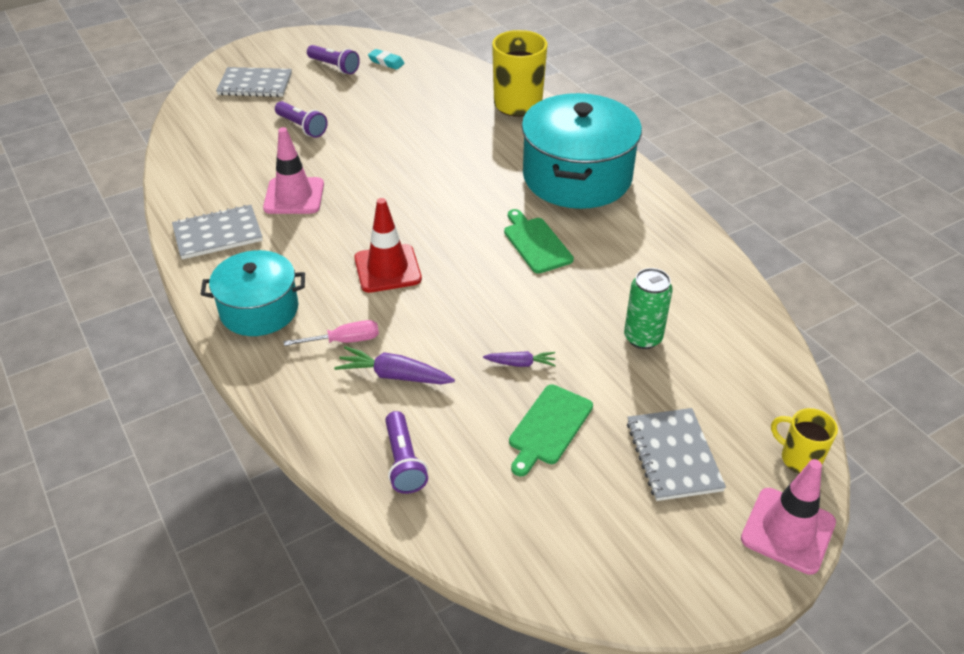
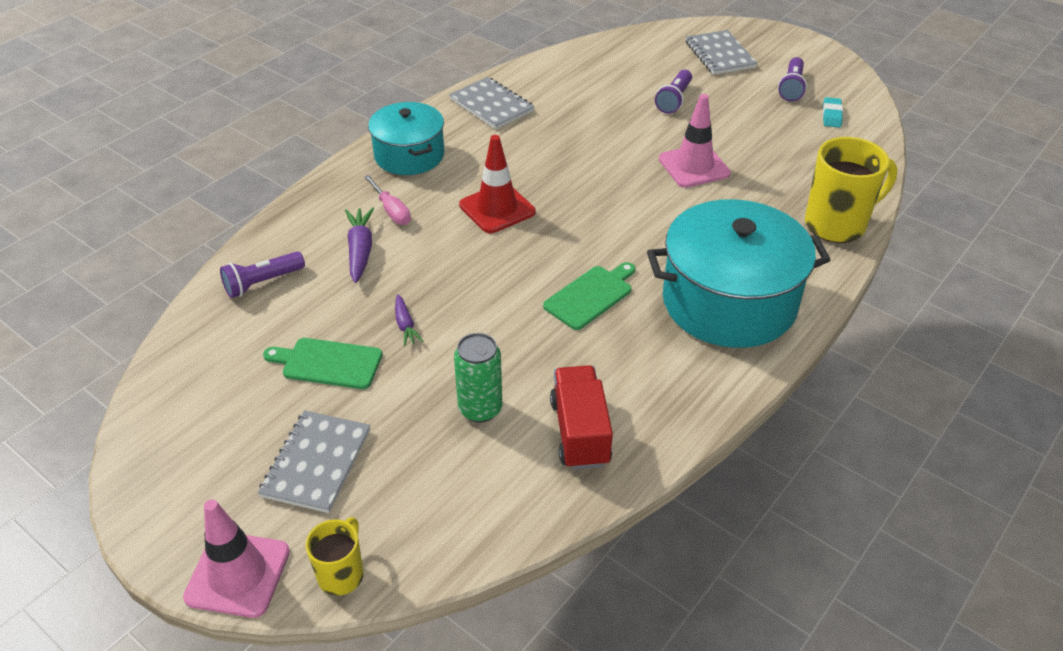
camera: 70 degrees right, 0 degrees up
(294, 196) = (567, 127): pink traffic cone -> pink traffic cone (694, 166)
(673, 456) = (316, 463): grey notebook -> grey notebook turned 45 degrees counterclockwise
(686, 288) = (580, 432): none -> red truck

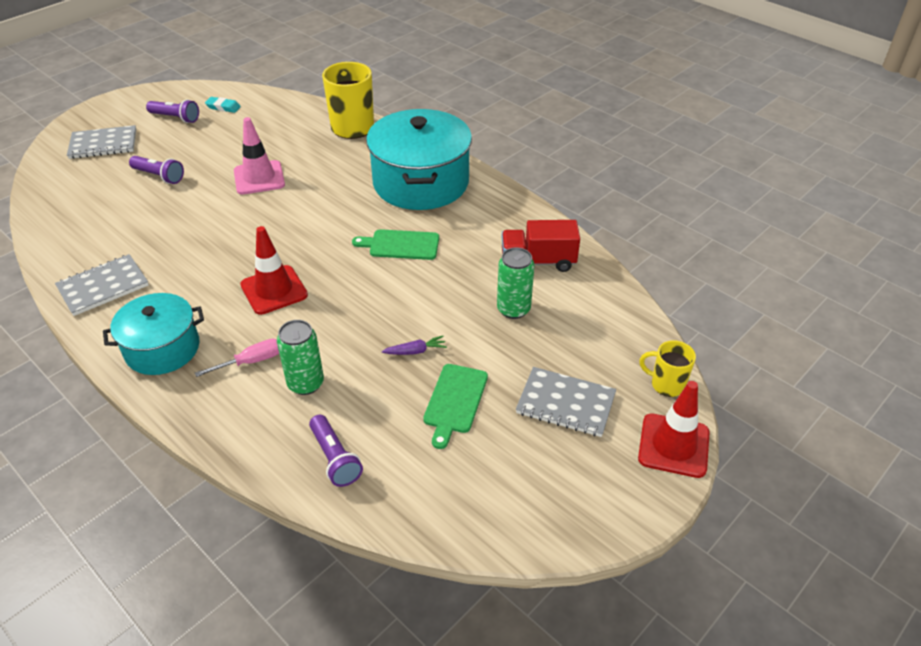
camera: 85 degrees left, 0 degrees up
(238, 574) = (673, 445): pink traffic cone -> red traffic cone
(360, 250) = (305, 383): purple carrot -> green can
(591, 295) = (400, 245): green cutting board -> green cutting board turned 45 degrees counterclockwise

